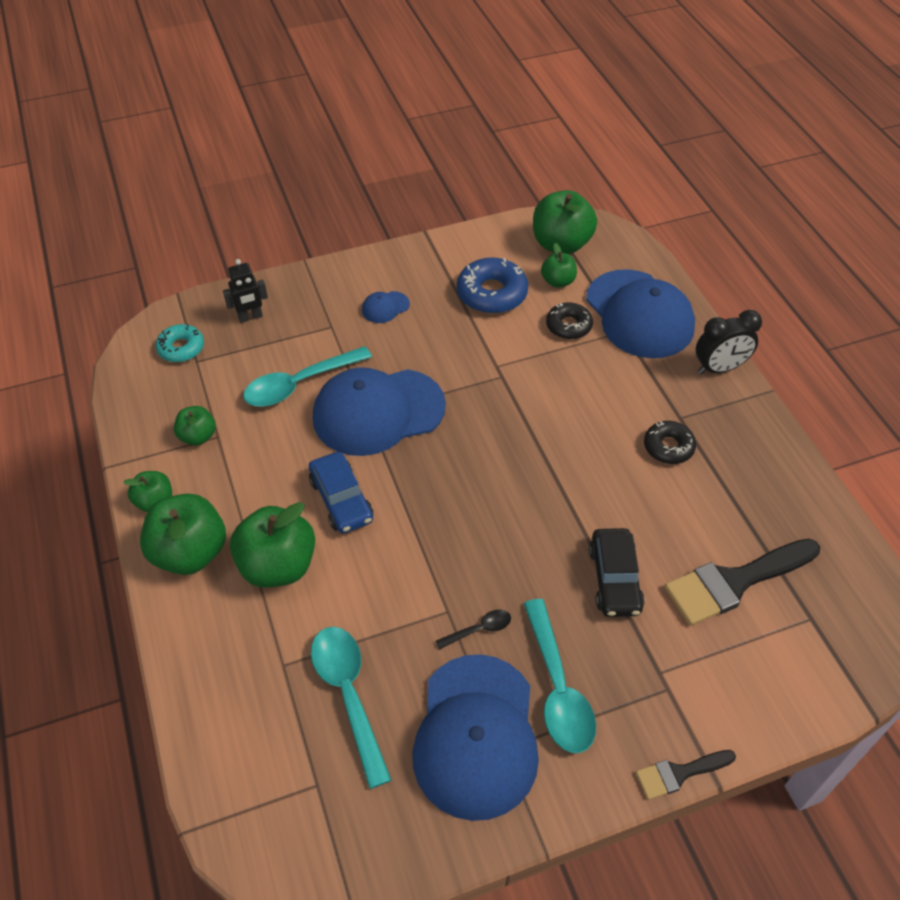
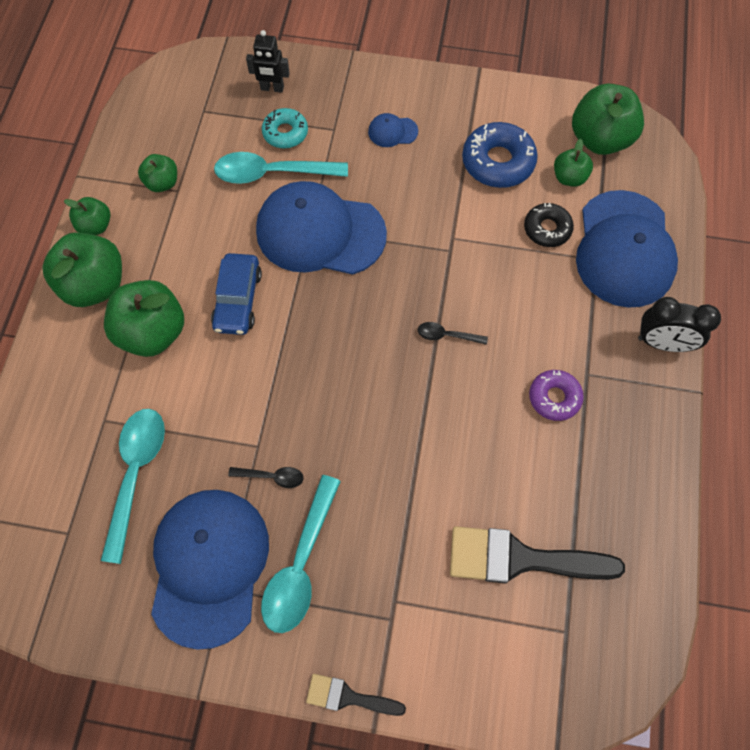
camera: 30 degrees right, 15 degrees up
(181, 348) = (198, 92): turquoise donut -> turquoise donut (285, 133)
(476, 736) = (209, 566): blue cap -> blue cap turned 150 degrees clockwise
(547, 442) = (446, 335): none -> black spoon
(614, 579) = (415, 496): black car -> none
(668, 447) = (554, 398): black donut -> purple donut

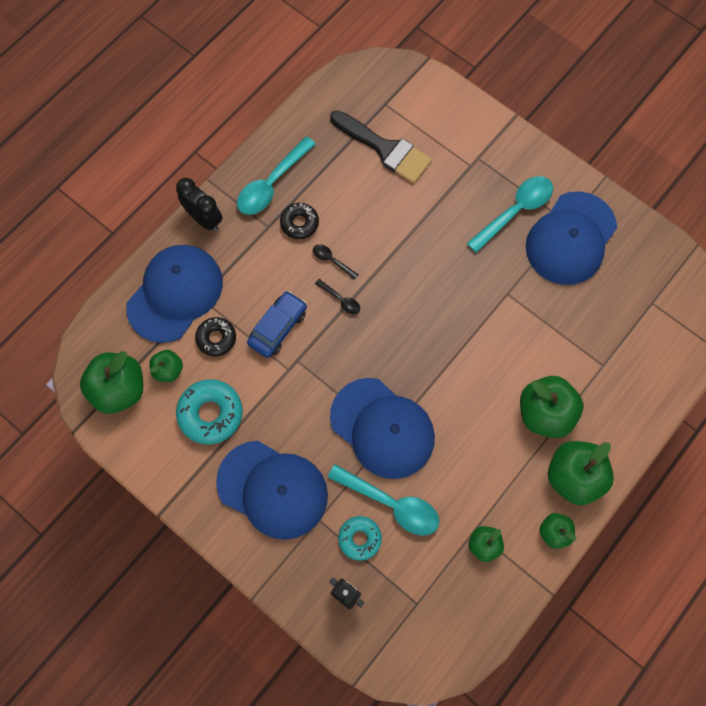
camera: 150 degrees left, 5 degrees up
(136, 474) = (595, 317): turquoise spoon -> turquoise spoon (272, 184)
(238, 300) = (471, 405): blue car -> blue car (278, 327)
(272, 477) = (507, 270): black spoon -> black spoon (332, 260)
(348, 697) = (522, 134): black brush -> none
(392, 131) = (272, 489): blue cap -> blue cap, size x2.47
(498, 162) = (210, 414): blue donut -> turquoise donut
(554, 398) = (299, 223): purple donut -> black donut

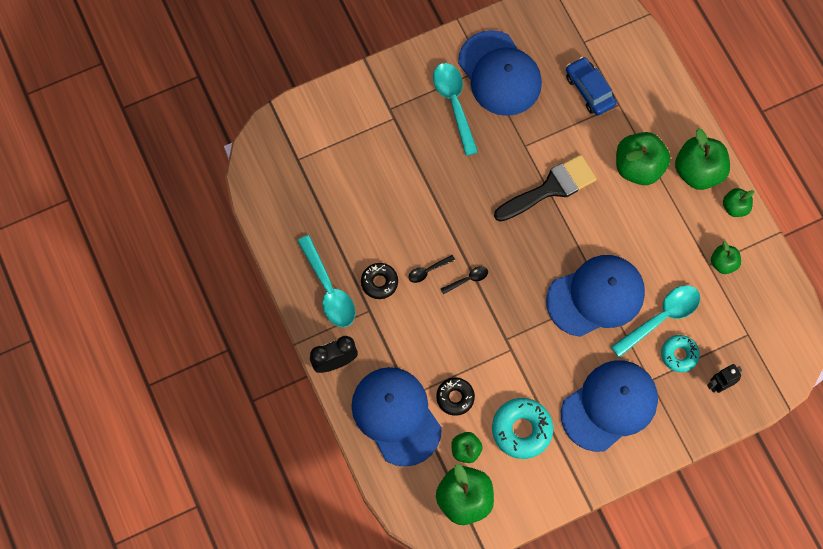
camera: 65 degrees left, 0 degrees up
(278, 327) = (469, 342): blue car -> blue car (589, 90)
(385, 149) = (343, 180): black brush -> black brush (550, 188)

